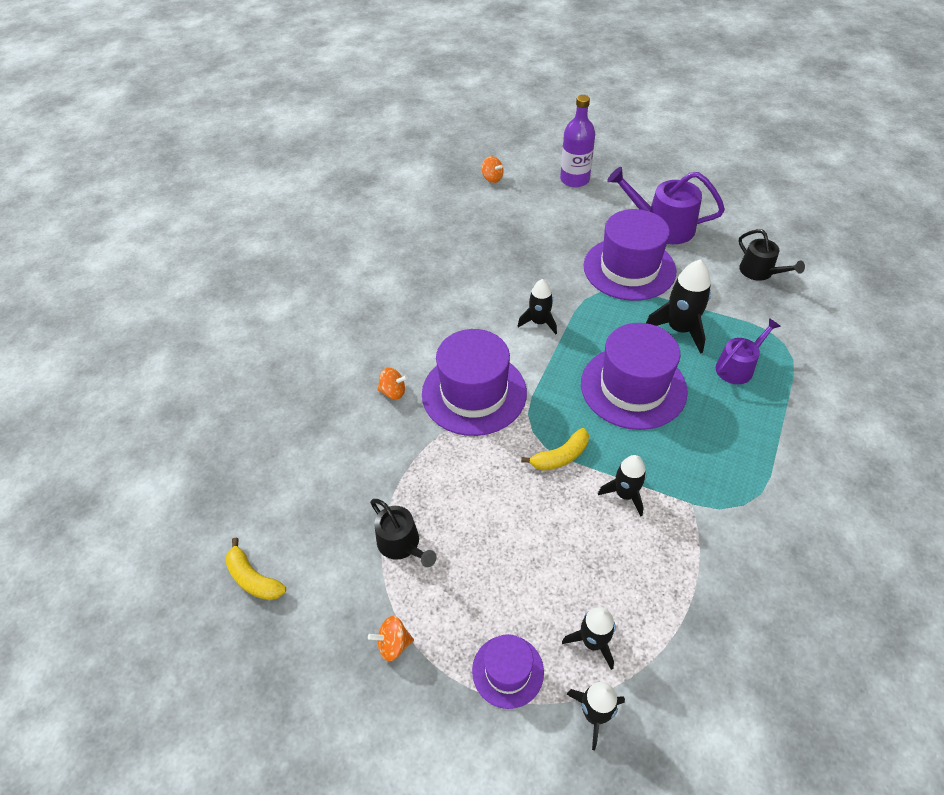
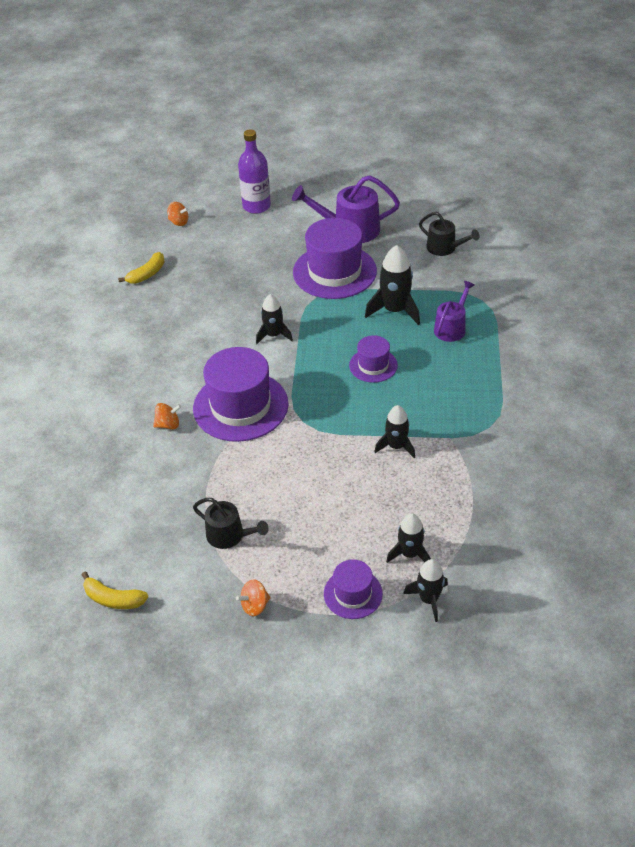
camera: 20 degrees left, 5 degrees down
(560, 456) = (334, 434): yellow banana -> yellow banana (147, 274)
(633, 387) = (373, 365): purple hat -> purple hat, size x0.52

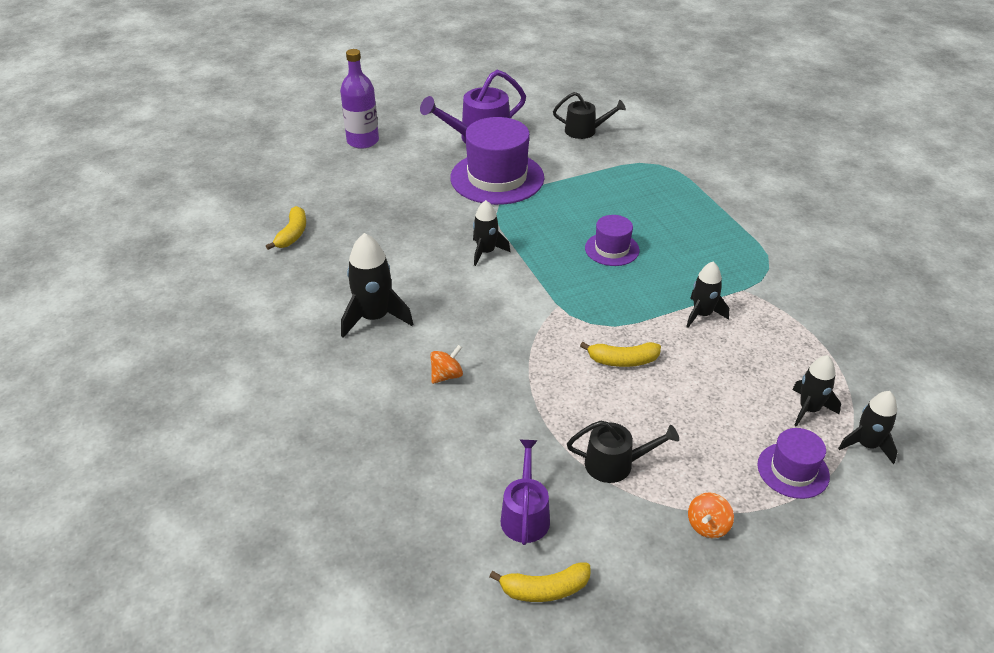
camera: 30 degrees left, 5 degrees down
(179, 222) = (287, 176): orange spinning top -> none
(240, 406) = (511, 330): purple hat -> none
(301, 461) = (622, 361): none -> yellow banana
(394, 310) = (587, 195): black rocket -> black rocket (374, 318)
(451, 328) = (654, 195): purple watering can -> purple watering can (525, 515)

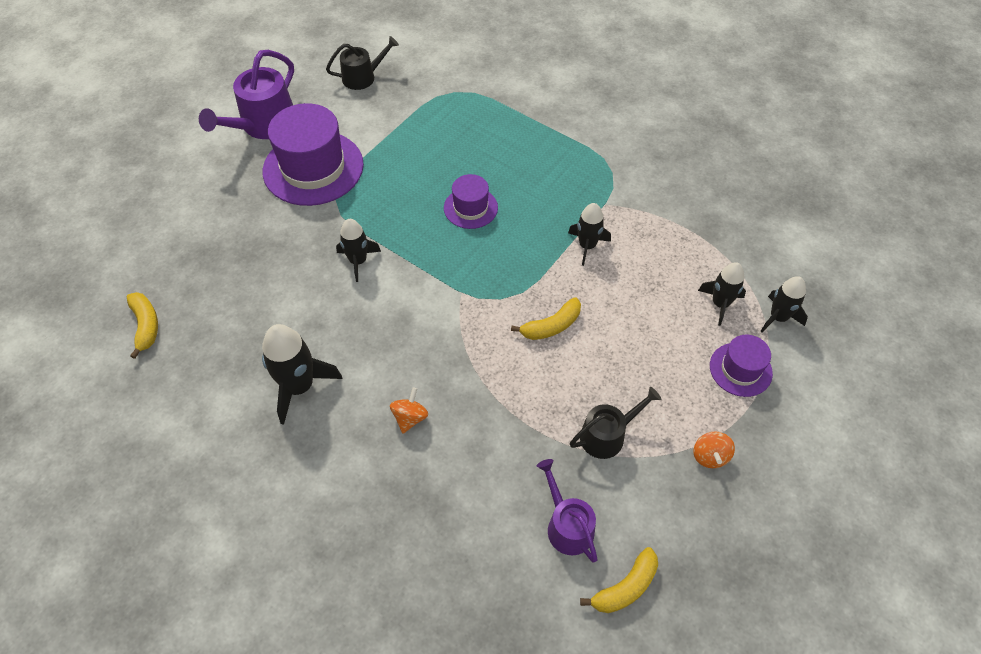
camera: 30 degrees left, 15 degrees up
(363, 141) = (142, 176): purple bottle -> none

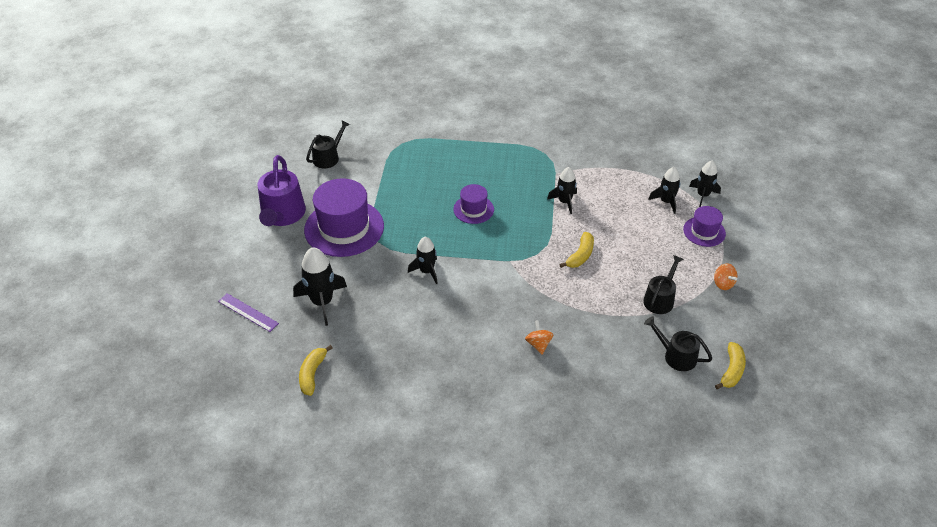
camera: 30 degrees left, 10 degrees down
(143, 222) = (248, 312): none -> purple ruler
(146, 326) = (312, 374): yellow banana -> yellow banana turned 120 degrees counterclockwise
(299, 387) = (453, 360): black rocket -> black rocket (322, 302)
(567, 525) = (676, 356): purple watering can -> black watering can

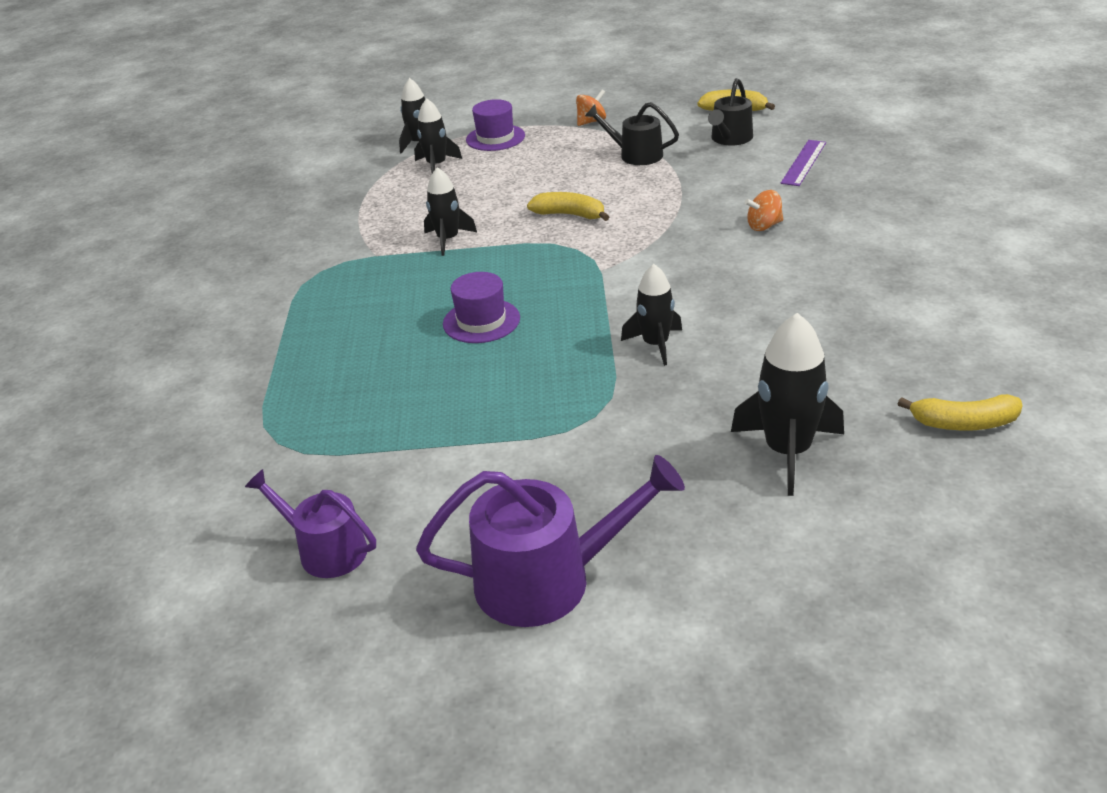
camera: 95 degrees left, 10 degrees down
(248, 312) = (870, 553): purple ruler -> purple ruler (804, 162)
(328, 157) = (326, 550): black watering can -> purple watering can
(344, 228) = (568, 469): purple hat -> none

